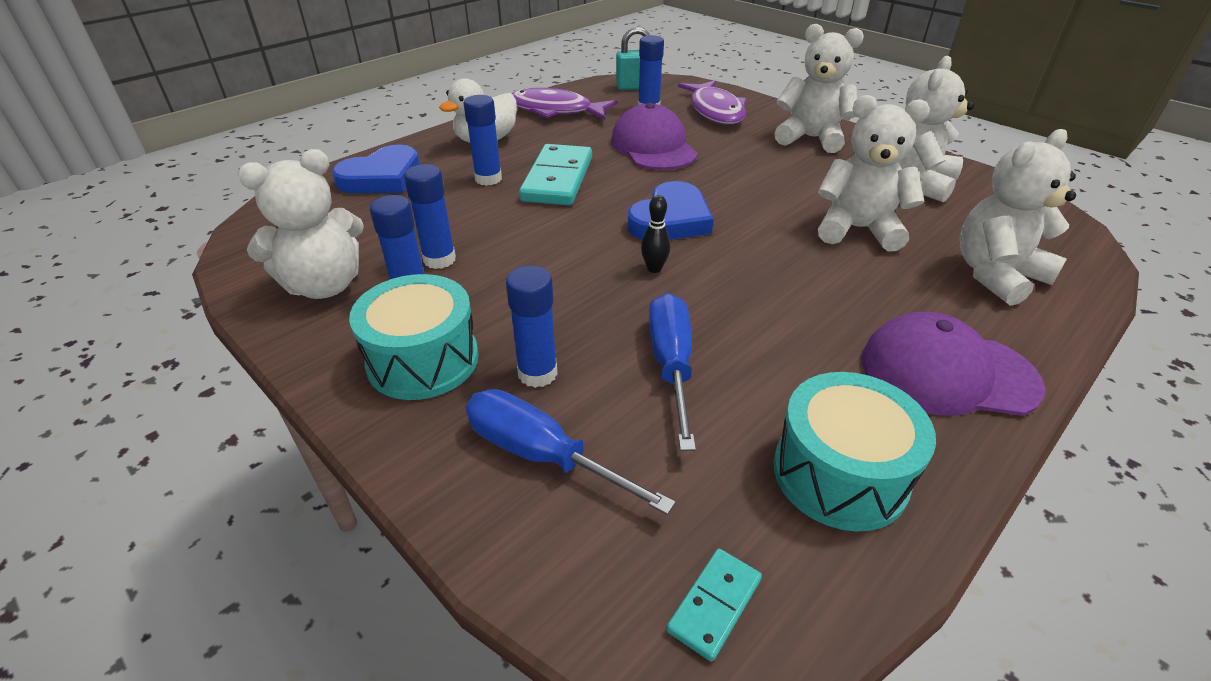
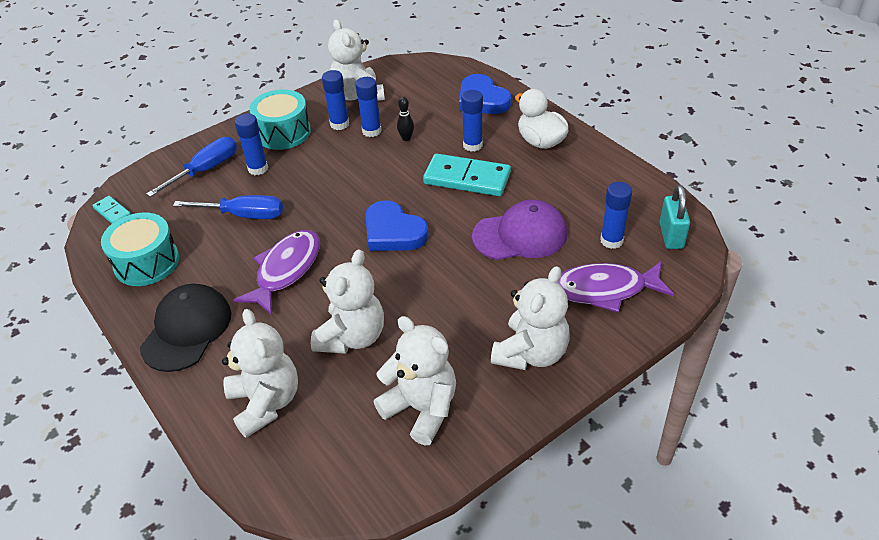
camera: 100 degrees right, 5 degrees up
(555, 111) = (603, 179): purple fish -> purple fish (285, 270)
(654, 268) = (334, 217): black bowling pin -> black bowling pin (406, 138)
(947, 372) = (187, 330): purple cap -> black cap

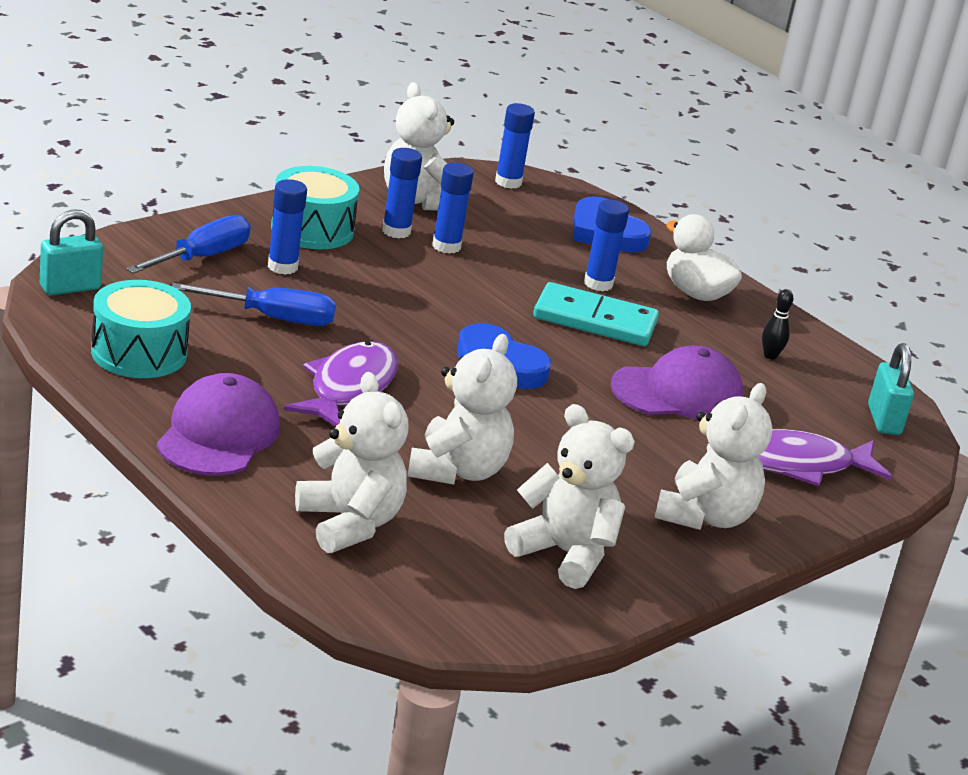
camera: 10 degrees left, 15 degrees down
(112, 212) = (70, 287): turquoise domino -> turquoise padlock
(187, 330) = (218, 434): black cap -> purple cap
(406, 138) = (499, 262): black bowling pin -> black bowling pin (770, 356)
(611, 240) = (804, 415): blue glue stick -> blue glue stick (508, 182)

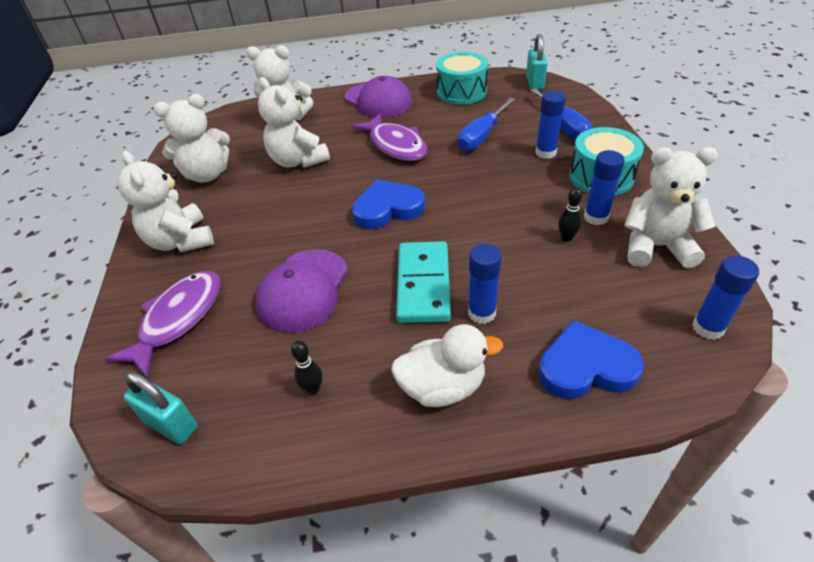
camera: 130 degrees right, 15 degrees up
(446, 246) = (566, 237): blue glue stick -> black bowling pin
(595, 320) = (423, 284): turquoise domino -> turquoise domino turned 45 degrees counterclockwise

